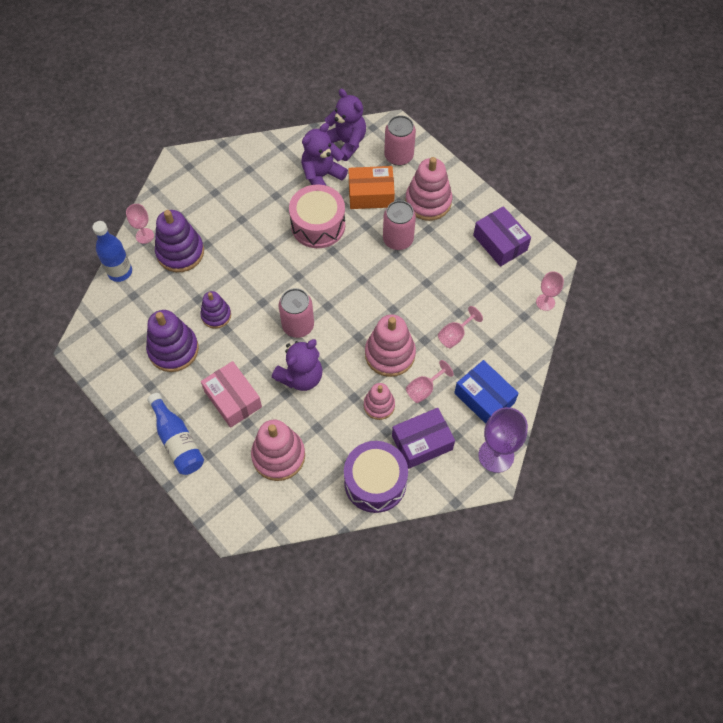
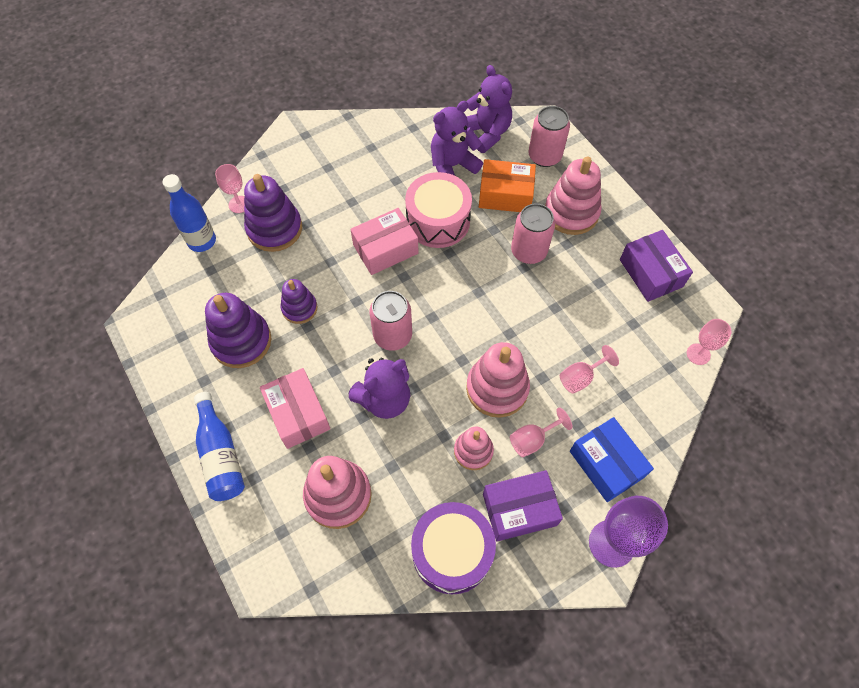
camera: 10 degrees right, 0 degrees up
(278, 255) = (385, 249): none -> pink box

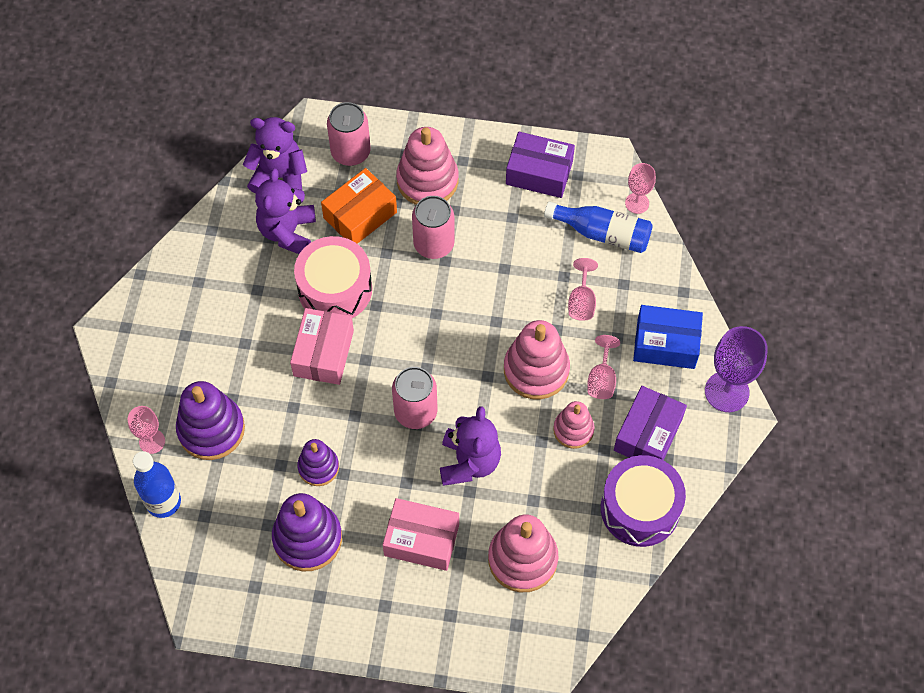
camera: 50 degrees left, 0 degrees up
(221, 455) = (405, 628): blue bottle -> blue bottle (602, 233)

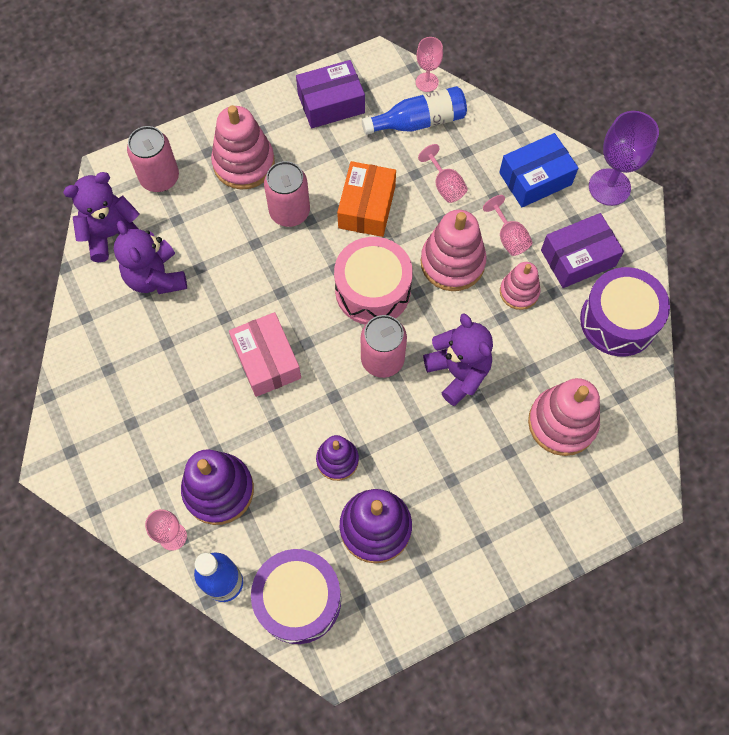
camera: 35 degrees left, 5 degrees up
(208, 552) = (298, 600): none -> purple drum
(335, 289) = (235, 300): pink drum -> pink drum (373, 290)
(360, 215) = (208, 225): orange box -> orange box (367, 207)
(421, 540) = (470, 463): pink box -> none
(648, 434) = (578, 258): purple box -> purple box turned 75 degrees clockwise

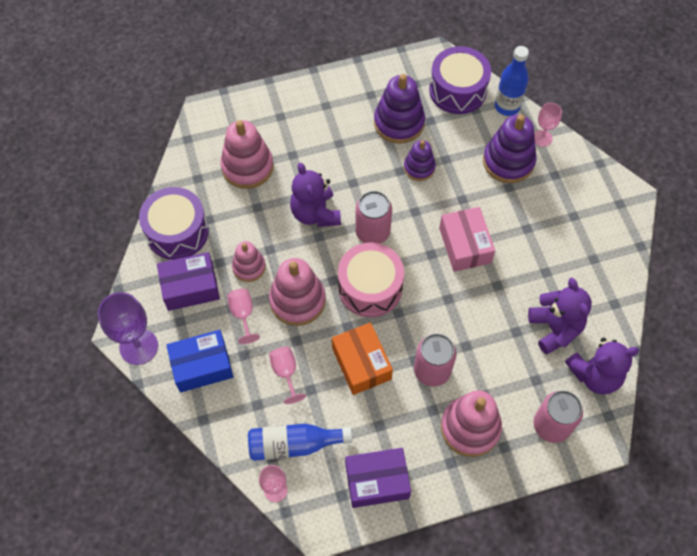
camera: 170 degrees left, 5 degrees down
(367, 207) = (361, 363): orange box -> orange box turned 45 degrees counterclockwise

